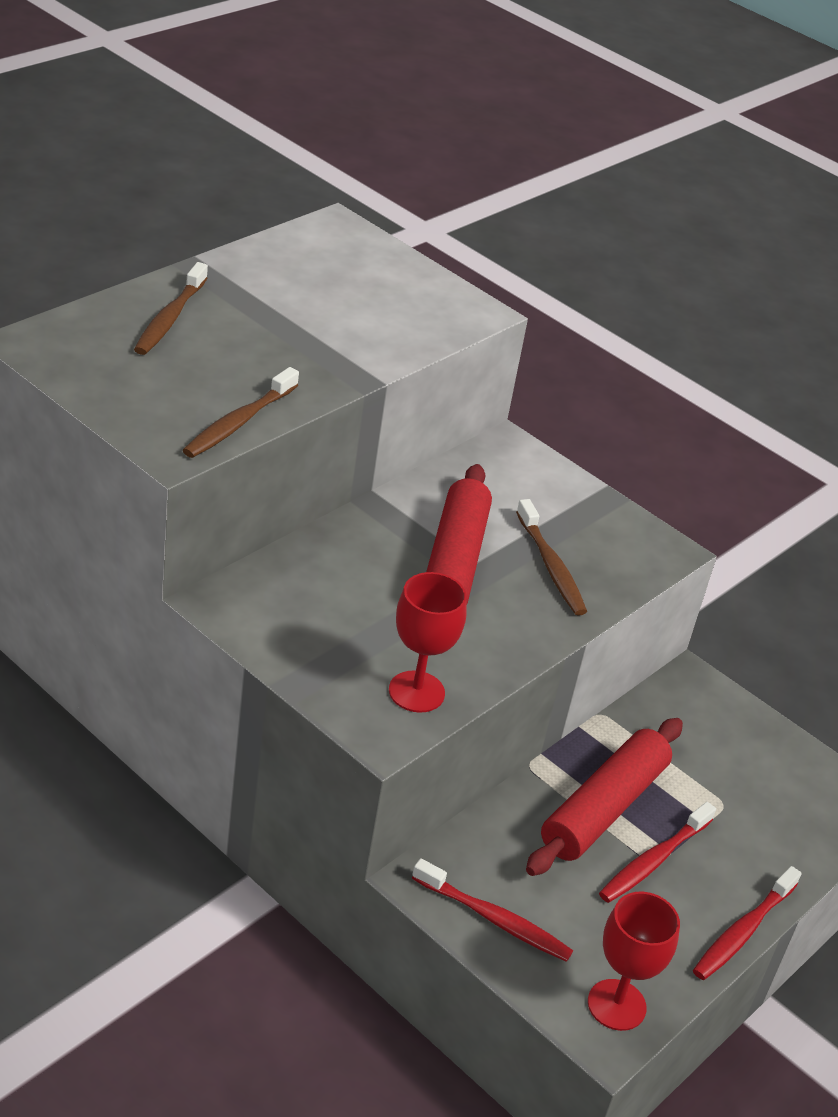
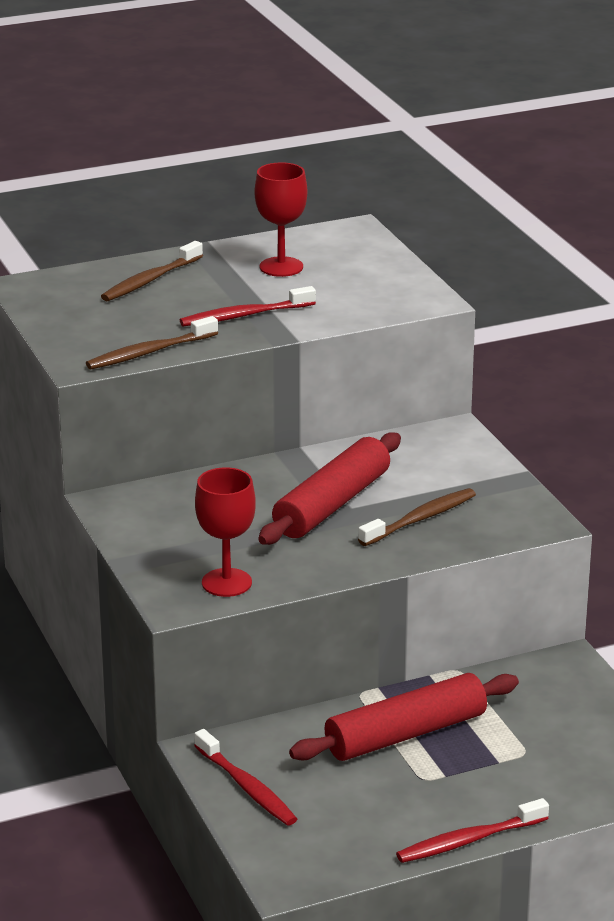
camera: 30 degrees right, 10 degrees down
(551, 566) = (420, 519): brown toothbrush -> brown toothbrush turned 135 degrees counterclockwise
(616, 1005) = (311, 863): red goblet -> red goblet (281, 267)
(653, 860) = (424, 777): red toothbrush -> red toothbrush (244, 315)

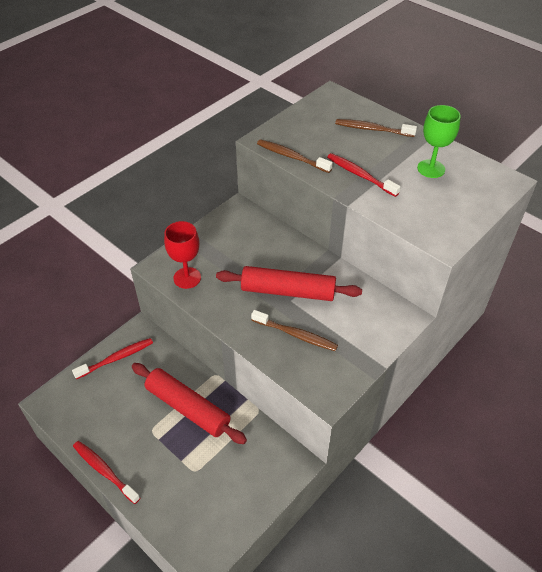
camera: 65 degrees right, 20 degrees up
(247, 787) = (116, 358): red toothbrush -> red toothbrush turned 150 degrees counterclockwise
(281, 267) = (431, 169): red goblet -> green goblet

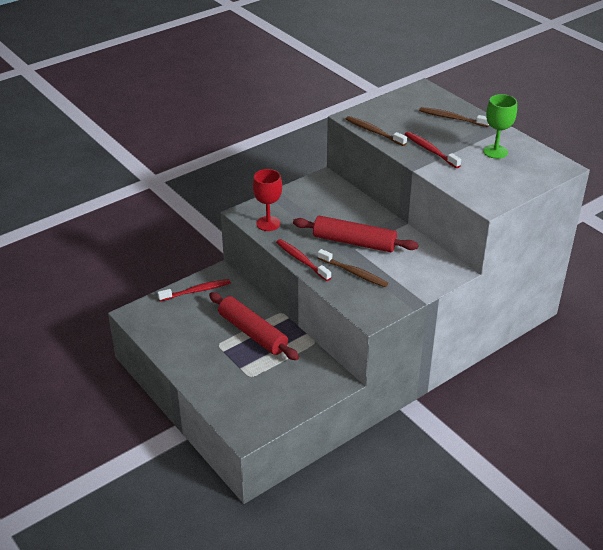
camera: 10 degrees right, 10 degrees down
(104, 471) = (174, 366): red toothbrush -> red toothbrush (301, 260)

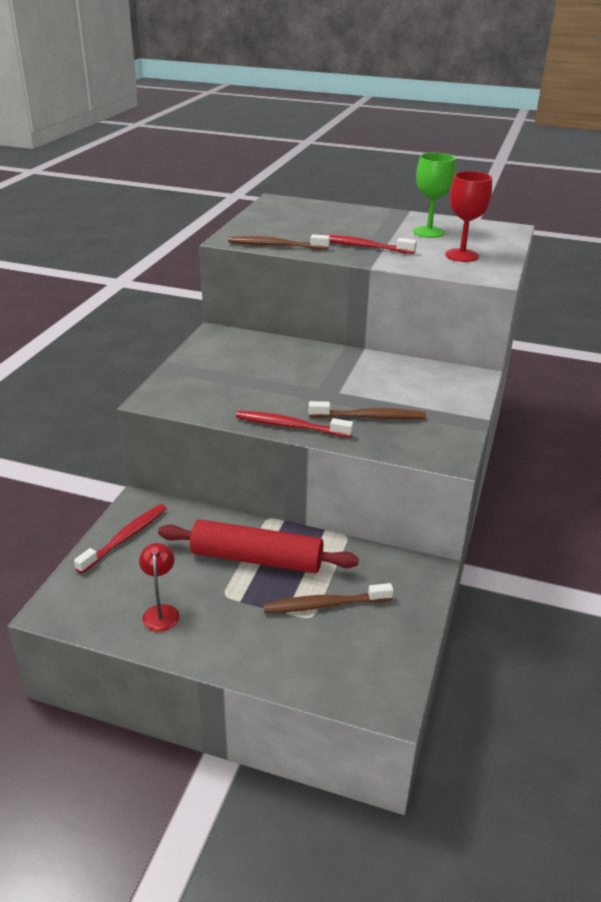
camera: 35 degrees left, 5 degrees down
(180, 338) = (161, 612): none -> red lamp
(268, 223) = (199, 400): red goblet -> red goblet (462, 255)
(354, 242) = (330, 385): red rolling pin -> none
(452, 118) = (343, 216): brown toothbrush -> brown toothbrush (324, 605)

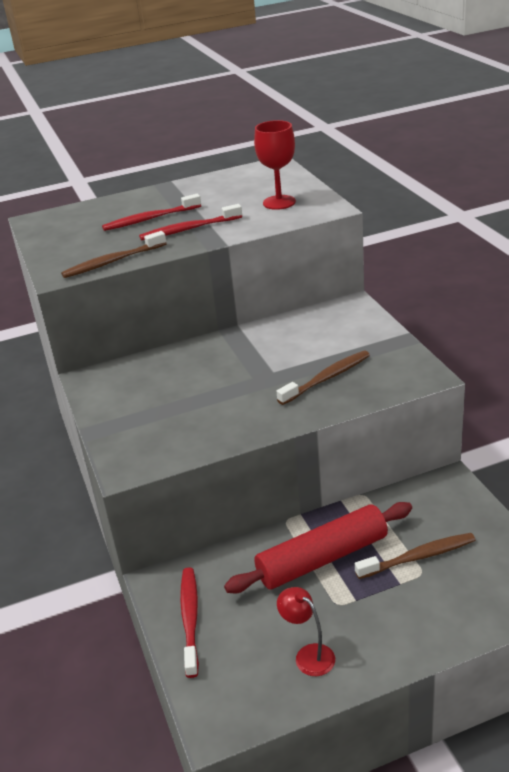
camera: 35 degrees left, 0 degrees up
(290, 426) = (279, 421): red toothbrush -> red toothbrush (150, 219)
(324, 605) = (418, 557): brown toothbrush -> brown toothbrush turned 150 degrees counterclockwise
(429, 232) = (220, 193): green goblet -> none

